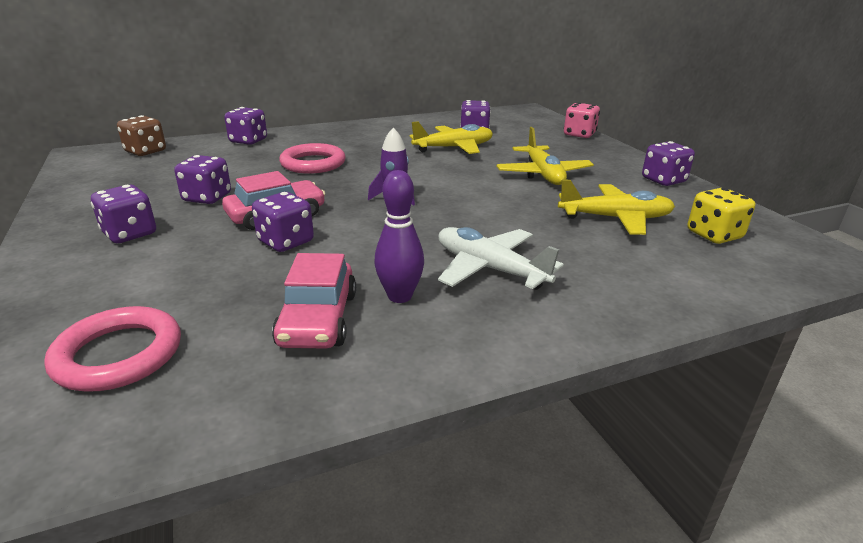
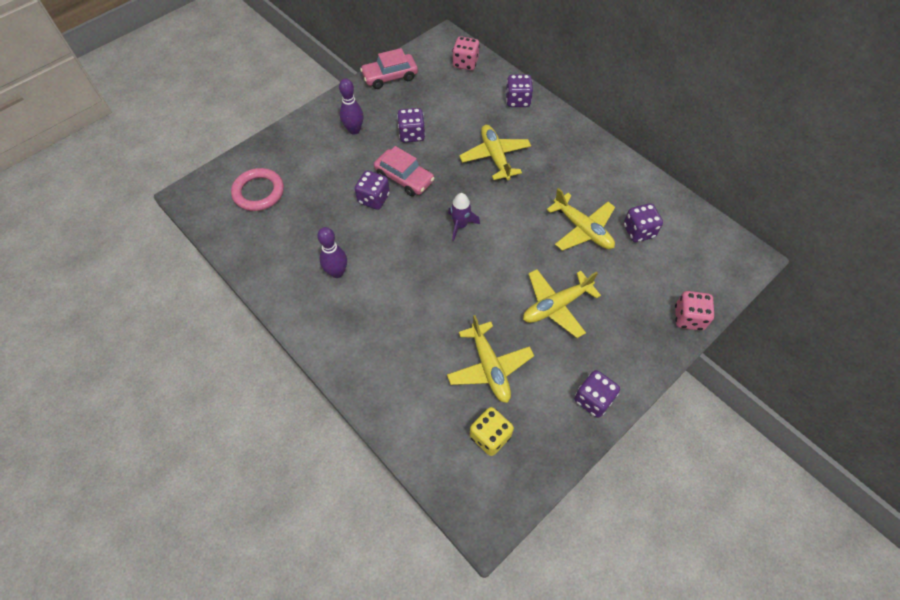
camera: 70 degrees right, 30 degrees up
(130, 234) = (354, 130): purple dice -> purple bowling pin
(146, 151) = (465, 63): brown dice -> pink dice
(313, 163) = (495, 157): pink ring -> yellow plane
(318, 319) = (305, 247): pink car -> pink car (390, 77)
(489, 269) = (382, 306): white plane -> none

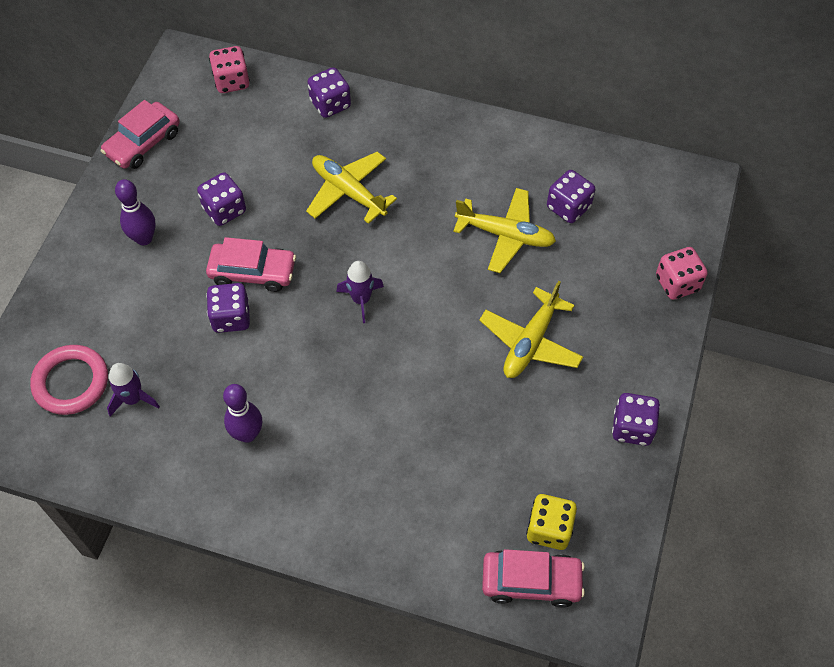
camera: 30 degrees left, 0 degrees up
(286, 218) = (133, 399): none -> purple rocket
(455, 465) = (531, 581): none -> pink car
(489, 367) = (500, 452): yellow plane -> none

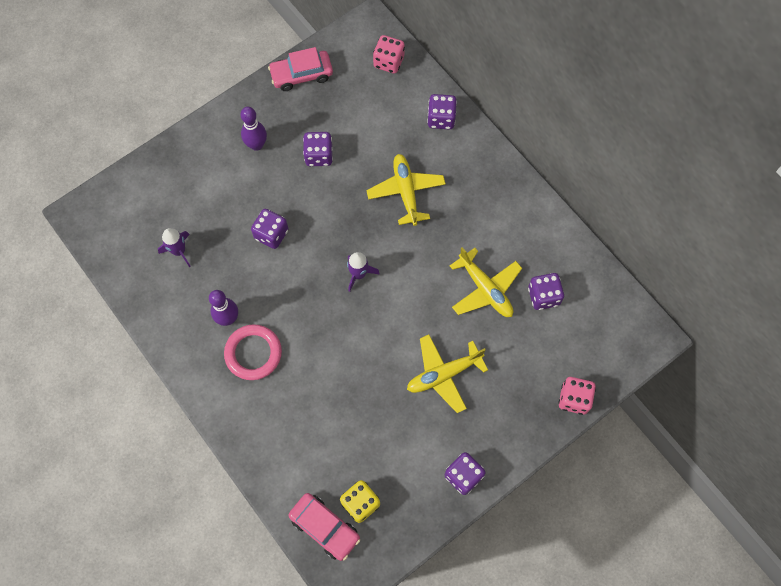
camera: 35 degrees right, 10 degrees up
(71, 382) = (151, 216): pink ring -> pink ring (253, 353)
(253, 272) = (306, 211): pink car -> none

